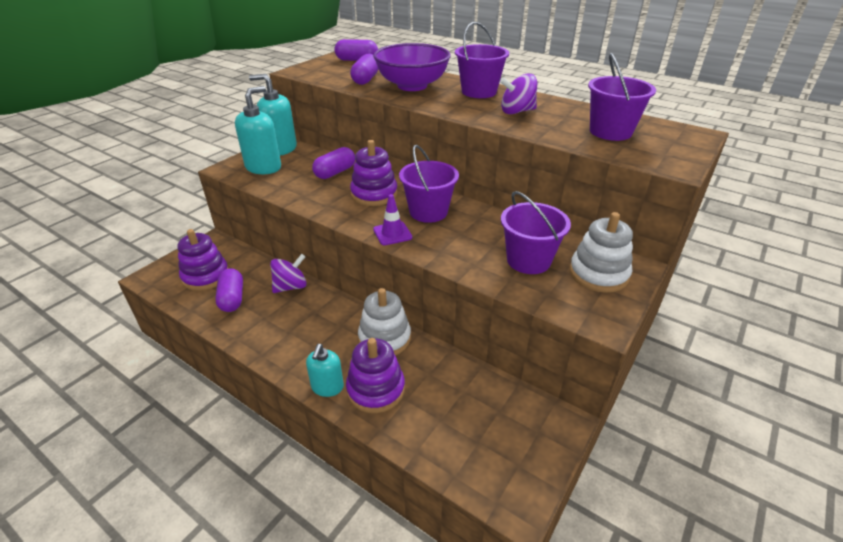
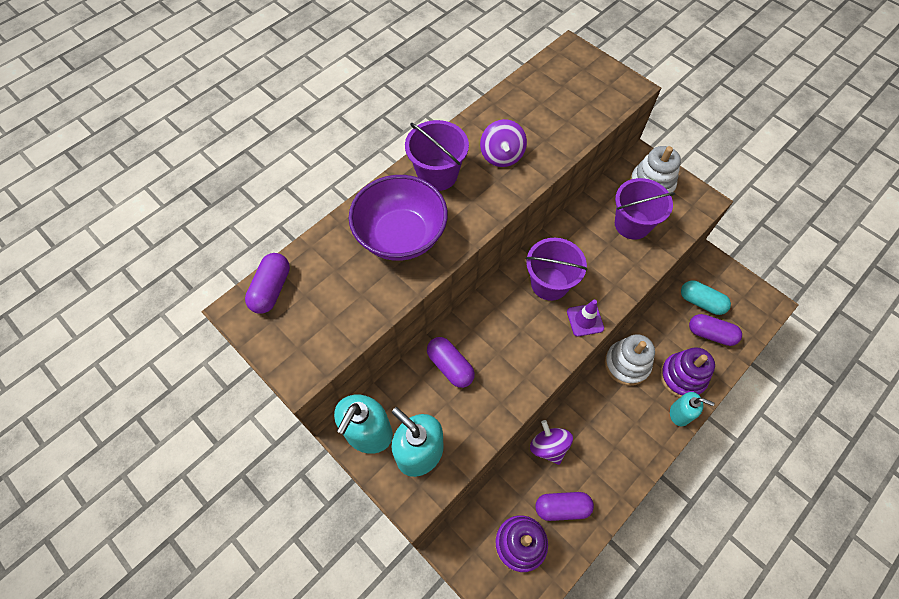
camera: 80 degrees left, 25 degrees up
(366, 79) = (363, 284): purple capsule -> purple capsule (710, 334)
(374, 194) = (508, 329): purple stacking toy -> none
(490, 410) = (701, 302): none -> turquoise capsule
(610, 132) = (560, 102): purple bucket -> none

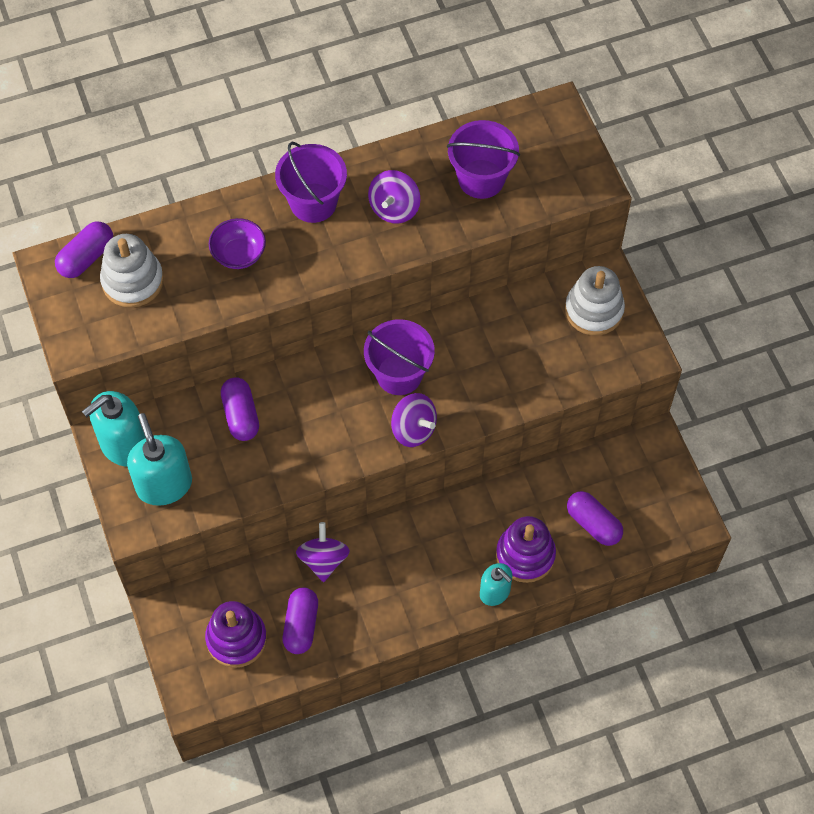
camera: 25 degrees right, 0 degrees up
(401, 236) = (239, 254): purple bowl -> purple bowl, size x0.54
(562, 507) = (301, 625): purple capsule -> purple capsule turned 75 degrees clockwise
(585, 320) = (413, 429): purple traffic cone -> purple spinning top
(626, 364) = (468, 513): white stacking toy -> white stacking toy (132, 281)
(632, 224) = (538, 347): purple bucket -> purple bucket (481, 179)
(701, 302) = (607, 483): turquoise capsule -> none

